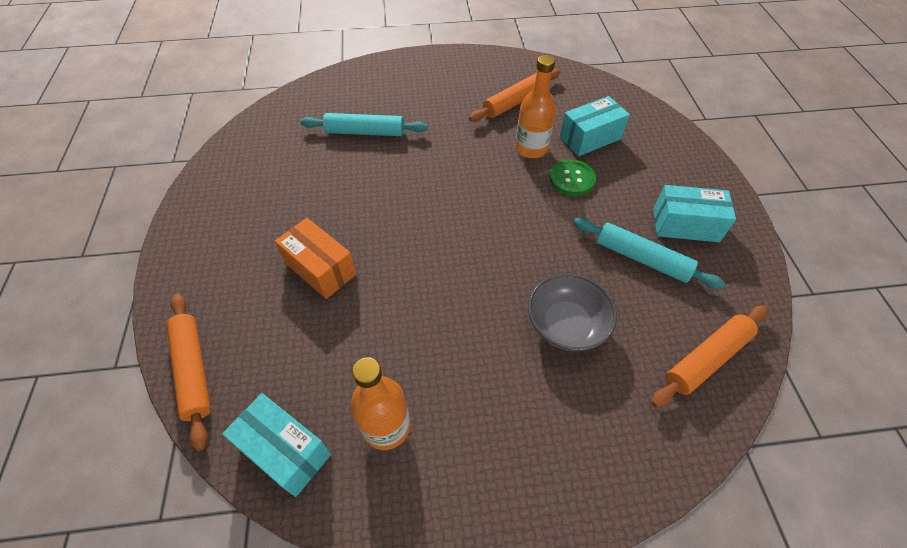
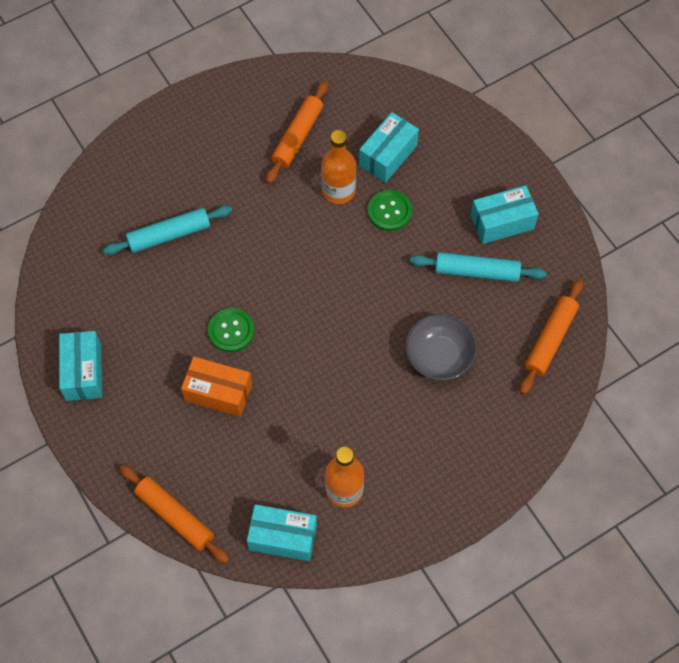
camera: 25 degrees left, 10 degrees up
(218, 205) = (83, 372): none -> turquoise box
(368, 220) = (231, 331): none -> green button

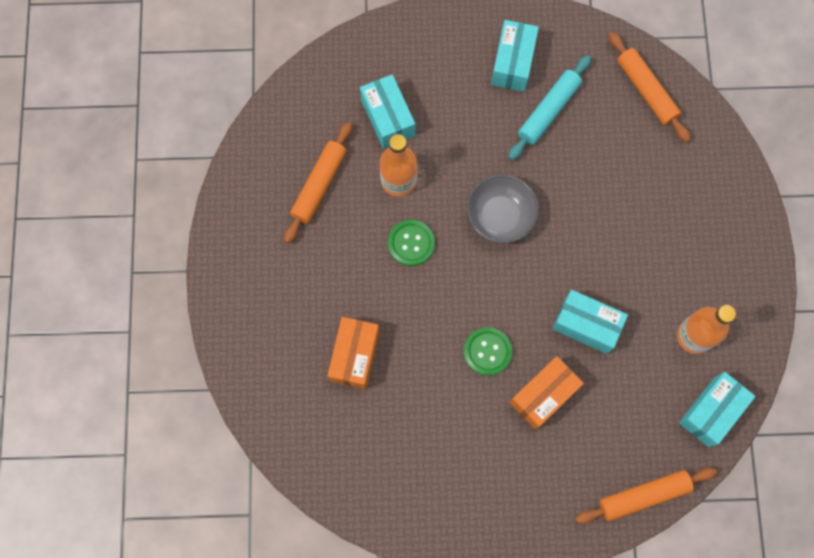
camera: 60 degrees left, 10 degrees up
(83, 372) = (455, 508): turquoise box -> turquoise box (586, 325)
(169, 235) = (354, 356): turquoise rolling pin -> orange box
(297, 137) = (319, 185): orange rolling pin -> orange rolling pin turned 60 degrees clockwise
(389, 211) = (446, 149): green button -> green button (411, 243)
(439, 356) = (612, 188): grey bowl -> grey bowl (500, 216)

